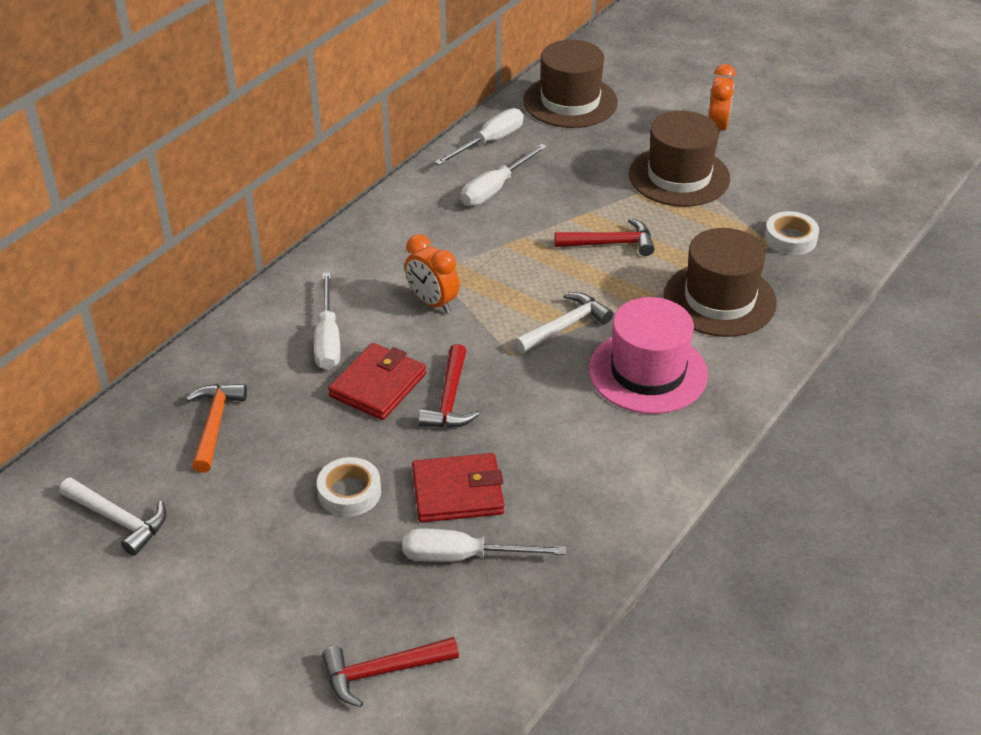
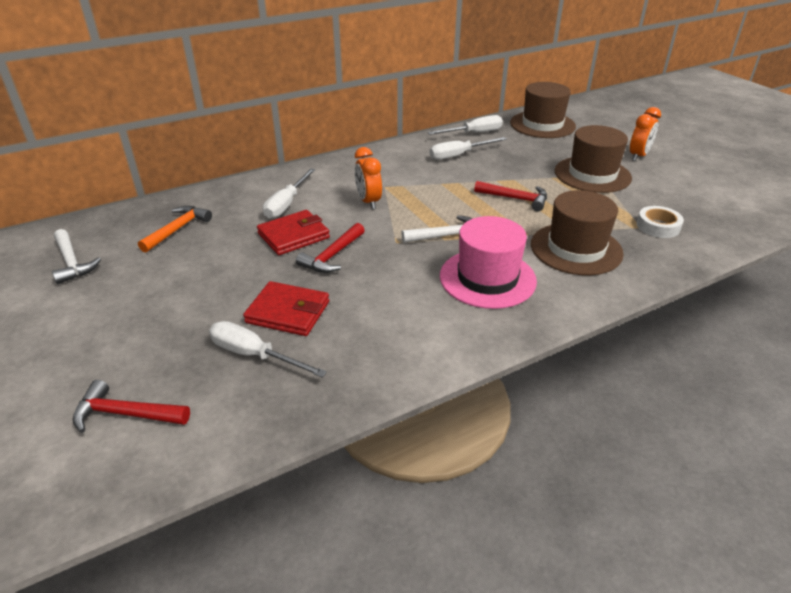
camera: 25 degrees right, 5 degrees down
(349, 492) = (218, 290): white tape -> none

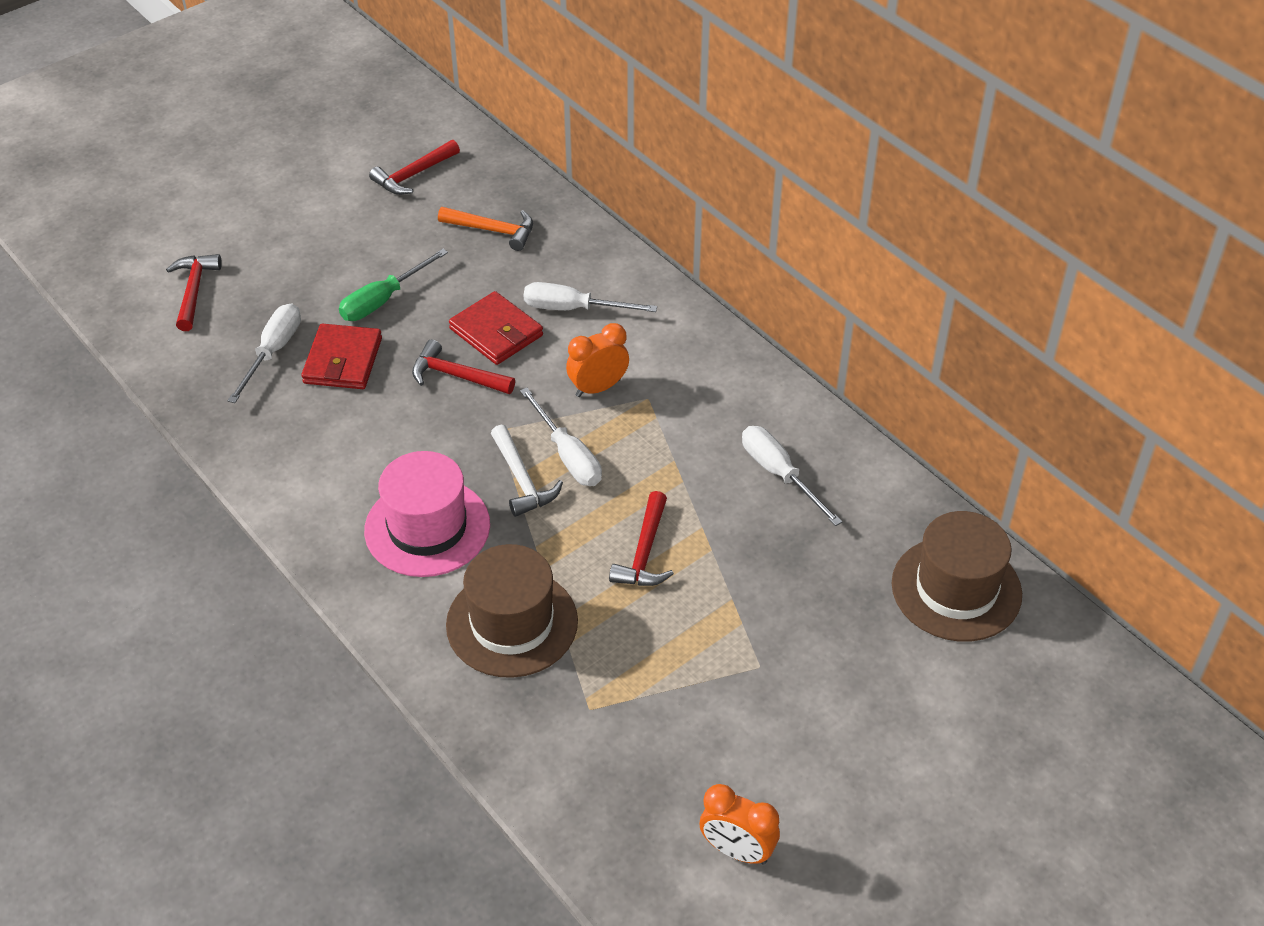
camera: 80 degrees right, 10 degrees up
(72, 262) = (413, 175): white hammer -> red hammer
(223, 286) = (383, 300): none -> green screwdriver
(473, 133) = (877, 488): white screwdriver -> white screwdriver (567, 455)
(592, 174) = (757, 657): brown hat -> none
(638, 156) = (858, 735): orange clock -> orange clock (737, 850)
(658, 226) = (595, 732): white tape -> none

